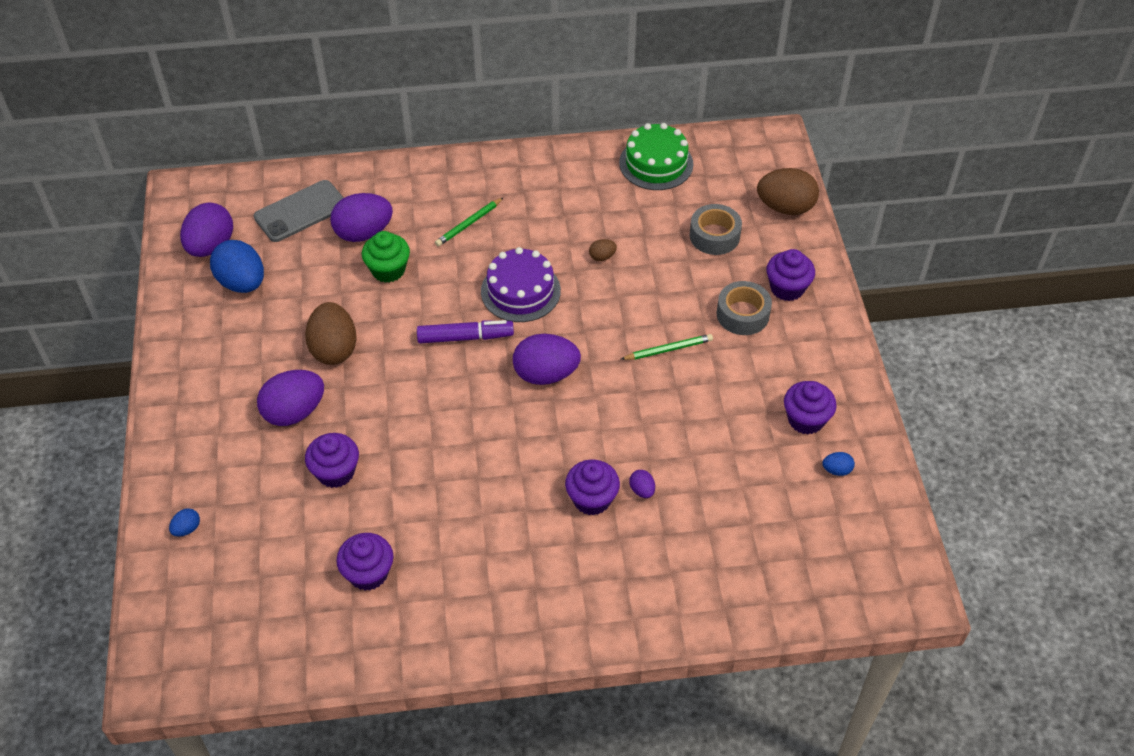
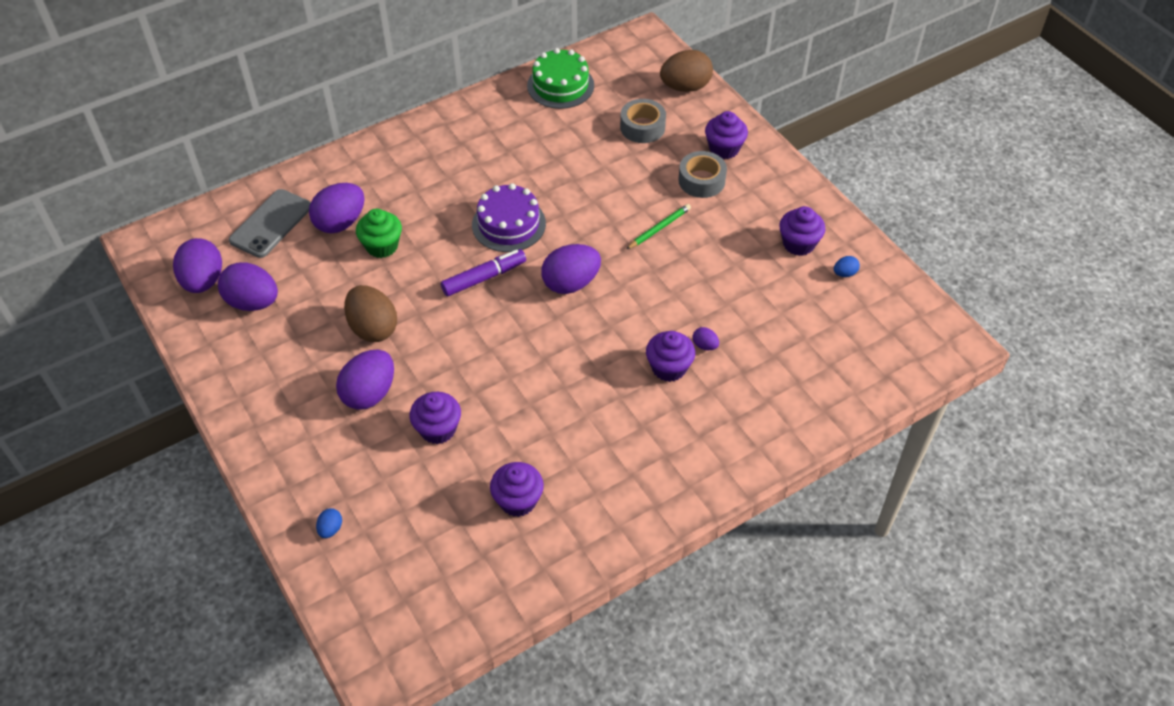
camera: 25 degrees left, 0 degrees up
(242, 283) = (253, 302): blue egg -> purple egg
(469, 224) = (430, 185): green pencil -> none
(602, 257) = (561, 174): brown egg -> none

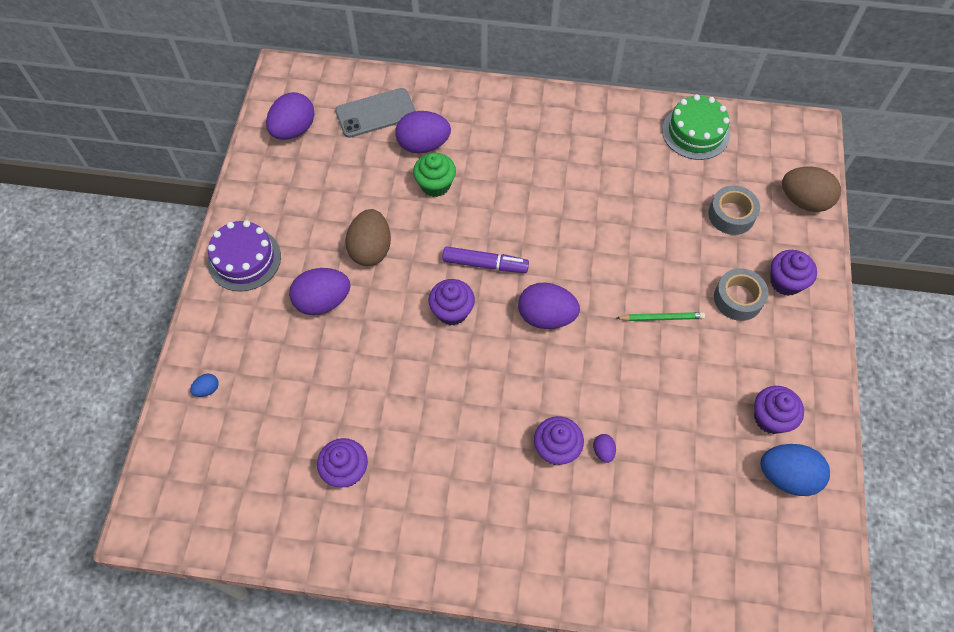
camera: 40 degrees right, 10 degrees up
(253, 302) = (310, 170): purple egg -> none
(438, 429) = (343, 367): purple cupcake -> purple cupcake (452, 311)
(508, 224) = (544, 230): purple cake -> purple cake (244, 259)
(844, 273) = (787, 476): blue egg -> blue egg, size x2.22

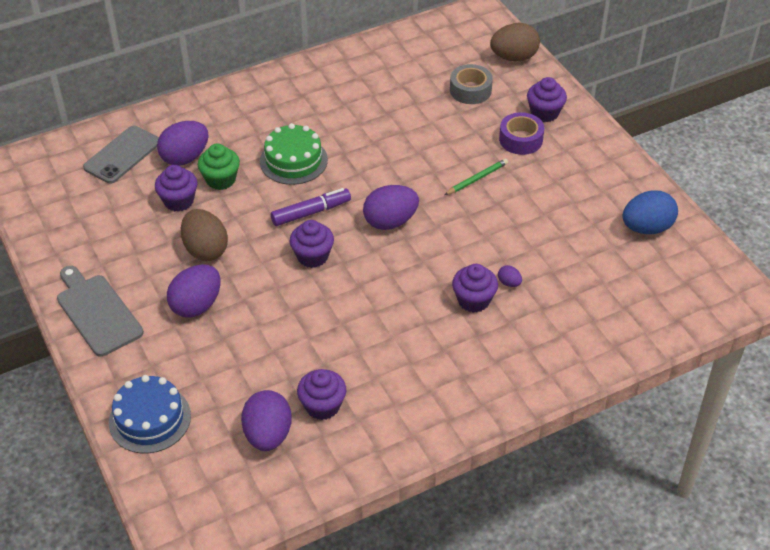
camera: 35 degrees left, 15 degrees down
(207, 389) = (150, 419): blue egg -> blue cake
(244, 259) = (97, 312): purple cake -> grey cutting board
(293, 130) = (57, 200): purple egg -> purple egg (268, 435)
(695, 132) = (398, 50): green cake -> green cake (293, 160)
(738, 299) = (521, 139): grey tape -> purple tape
(770, 418) = (606, 199): purple cupcake -> purple cupcake (179, 201)

